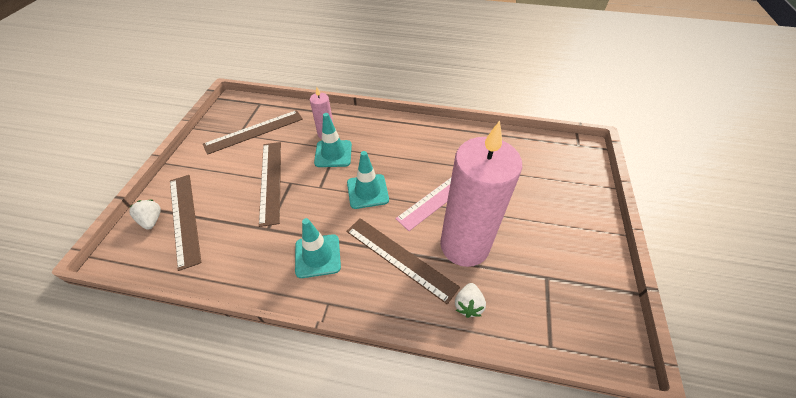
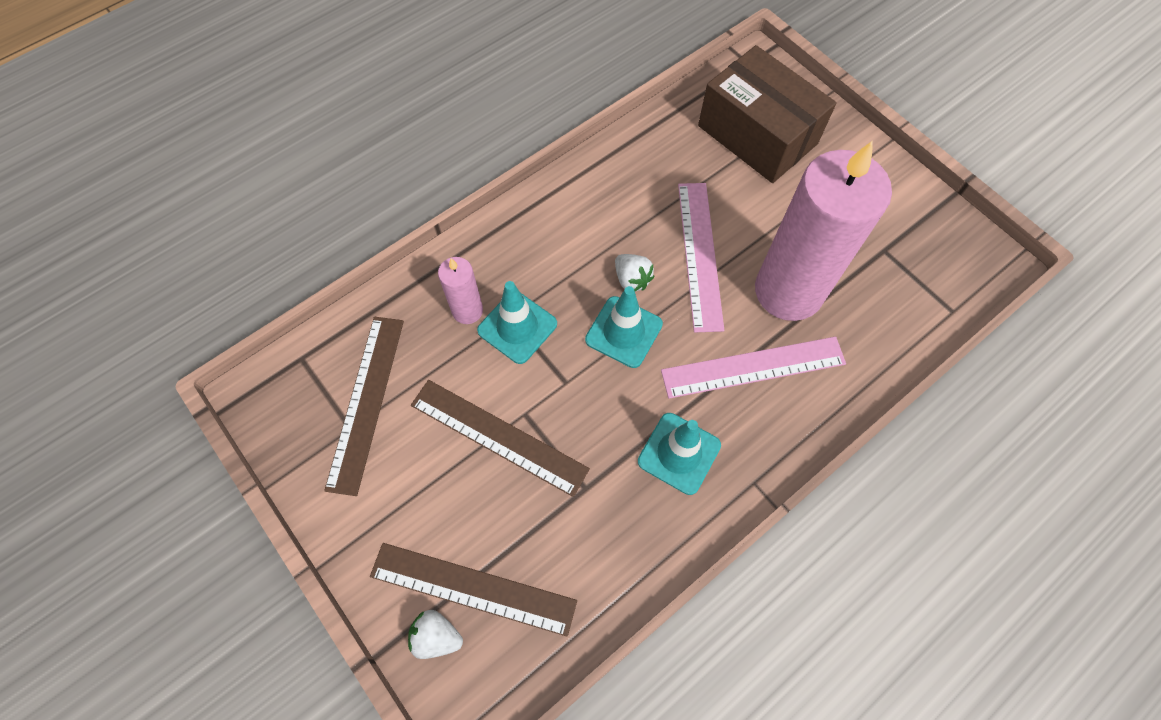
camera: 50 degrees left, 15 degrees up
(400, 258) = (753, 367): brown ruler -> pink ruler
(468, 305) = (860, 345): white strawberry -> white strawberry (632, 279)
(542, 173) = (757, 135): none -> brown box

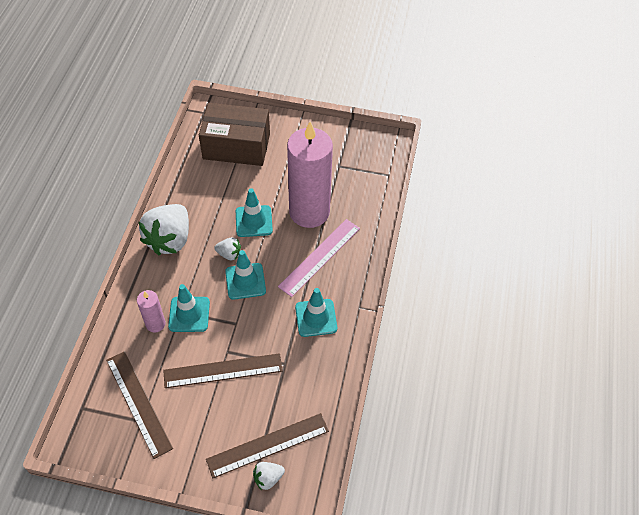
camera: 40 degrees left, 10 degrees down
(571, 209) = (169, 240): none -> white strawberry
(700, 254) = (254, 221): pink ruler -> turquoise traffic cone

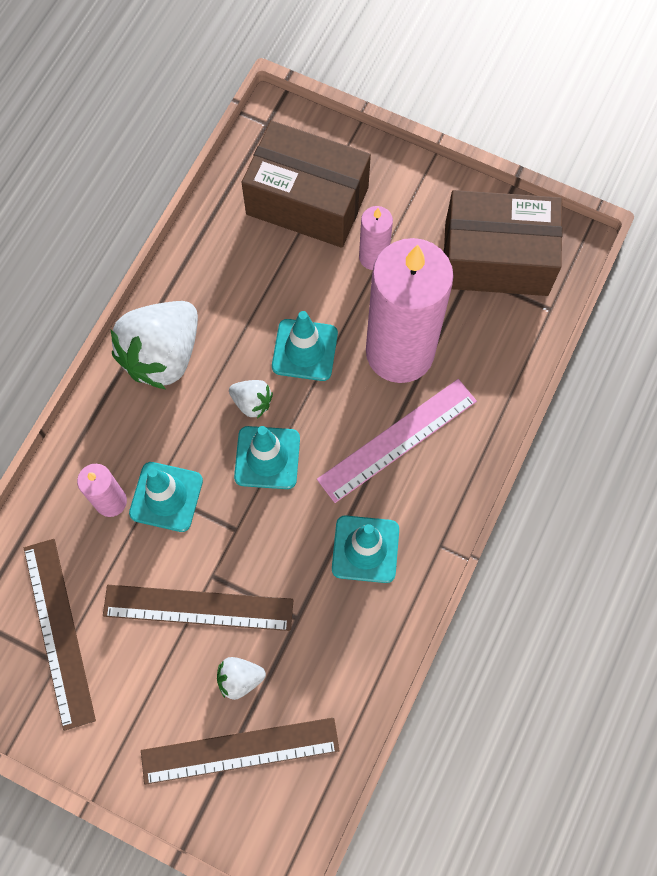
camera: 15 degrees right, 15 degrees up
(268, 478) = (228, 805): white strawberry -> white strawberry (240, 679)
(282, 167) = (373, 257): none -> pink candle
(351, 156) = (496, 258): none -> brown box

